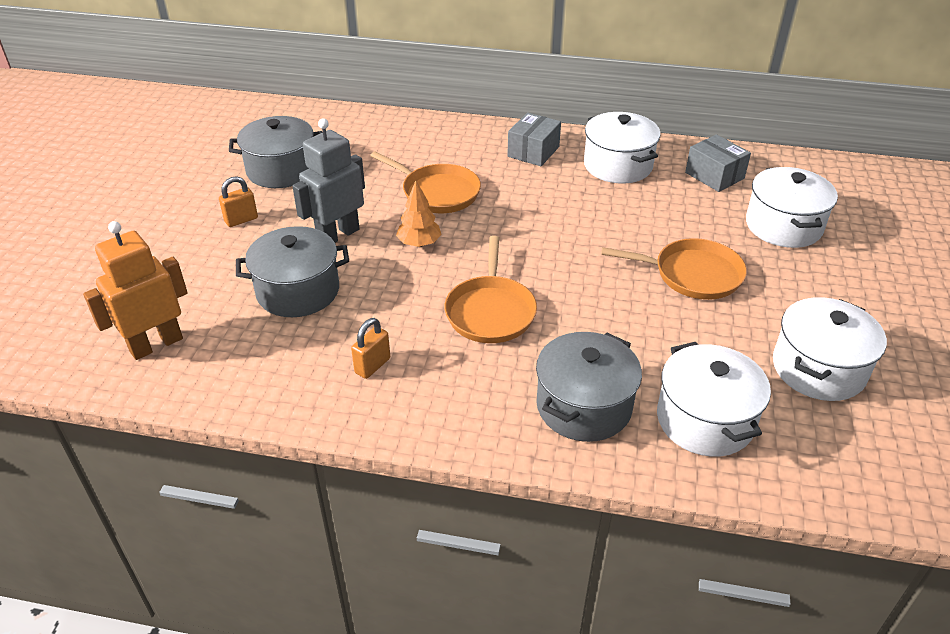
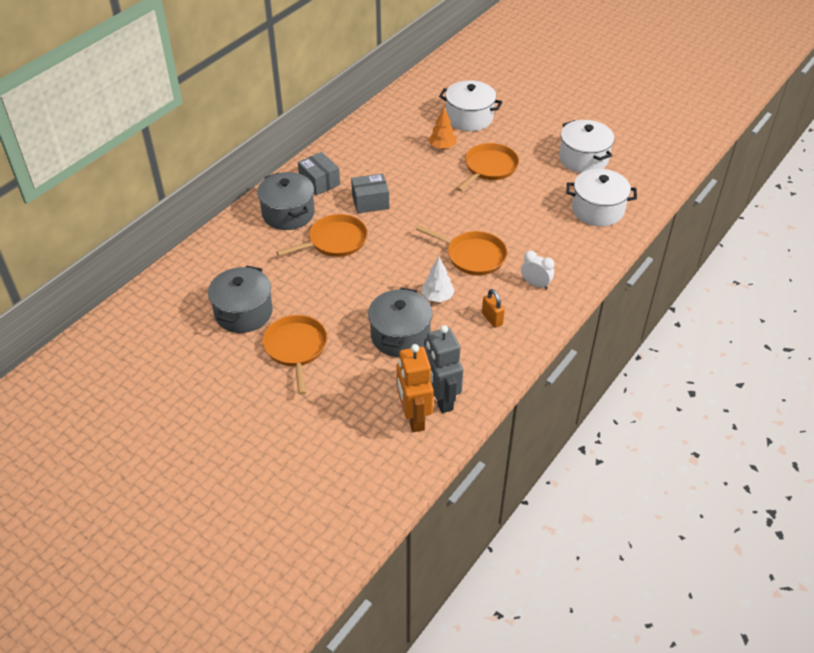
camera: 65 degrees left, 5 degrees up
(241, 220) = (296, 348): orange padlock -> orange pan
(338, 235) = (350, 302): grey robot -> grey robot (440, 399)
(387, 302) = (437, 297): none -> white tree
(419, 243) = (386, 266): orange tree -> orange tree (442, 147)
(473, 392) = (535, 284): none -> white clock
(583, 406) = (567, 247): grey pot -> grey pot (288, 213)
(617, 165) = (364, 153): white pot -> none
(714, 175) = (404, 120): grey box -> grey box (370, 202)

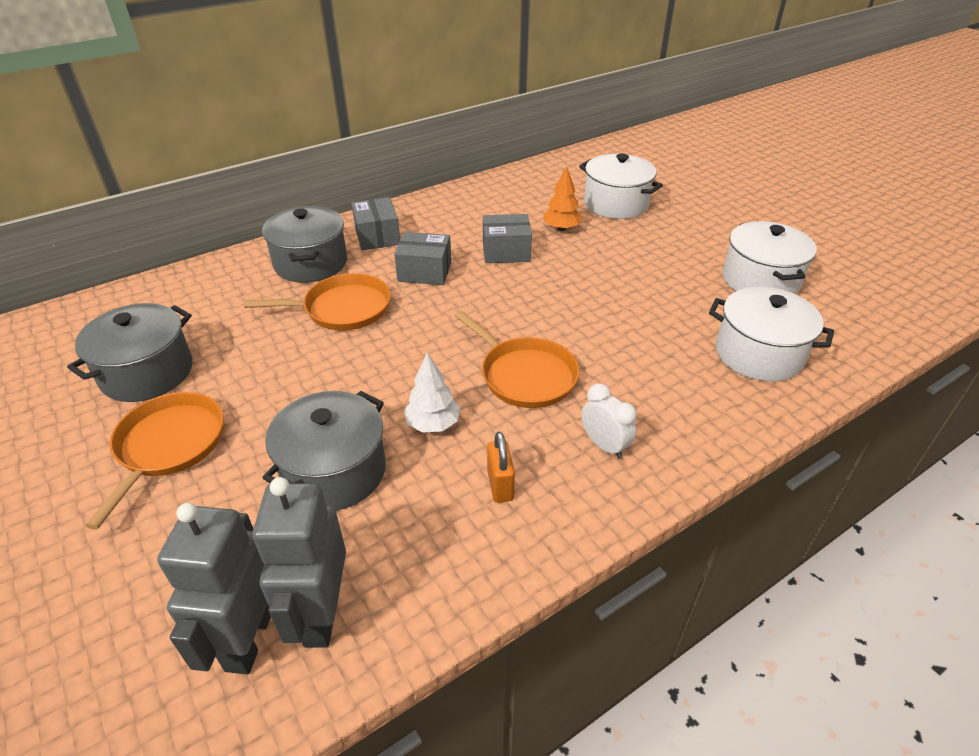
camera: 20 degrees right, 5 degrees down
(413, 417) = (249, 638): orange robot -> grey robot
(415, 174) = (506, 252): none -> grey box
(489, 168) = (613, 264): orange pan -> none

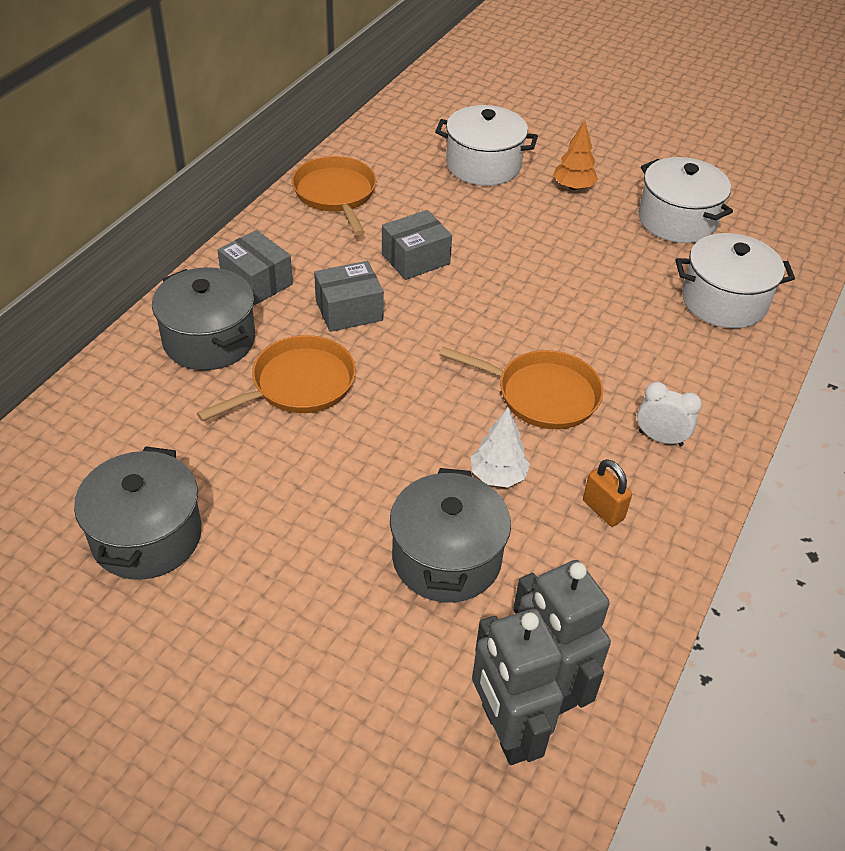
camera: 30 degrees left, 5 degrees up
(169, 445) = (255, 601): orange pan -> orange pan (335, 194)
(561, 228) = (450, 213): orange tree -> orange tree (573, 187)

